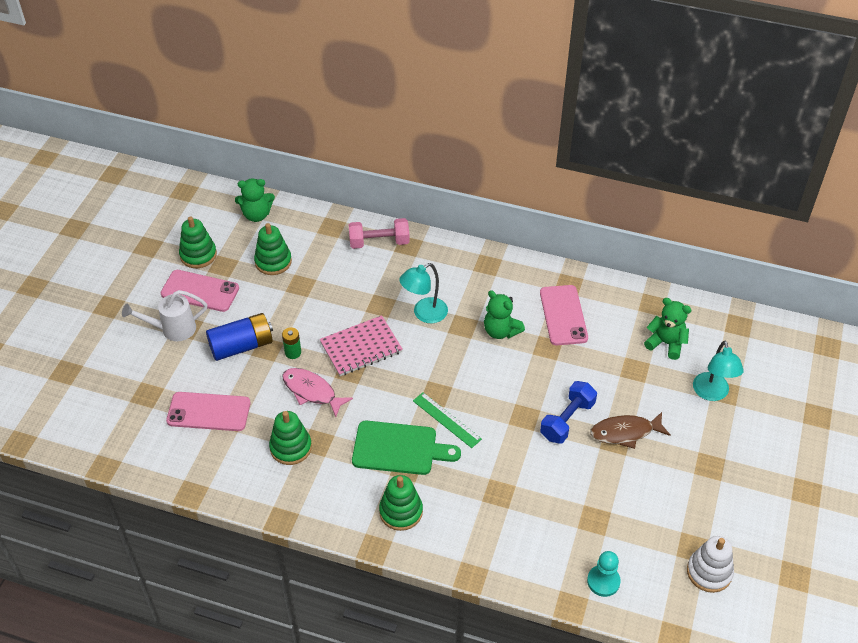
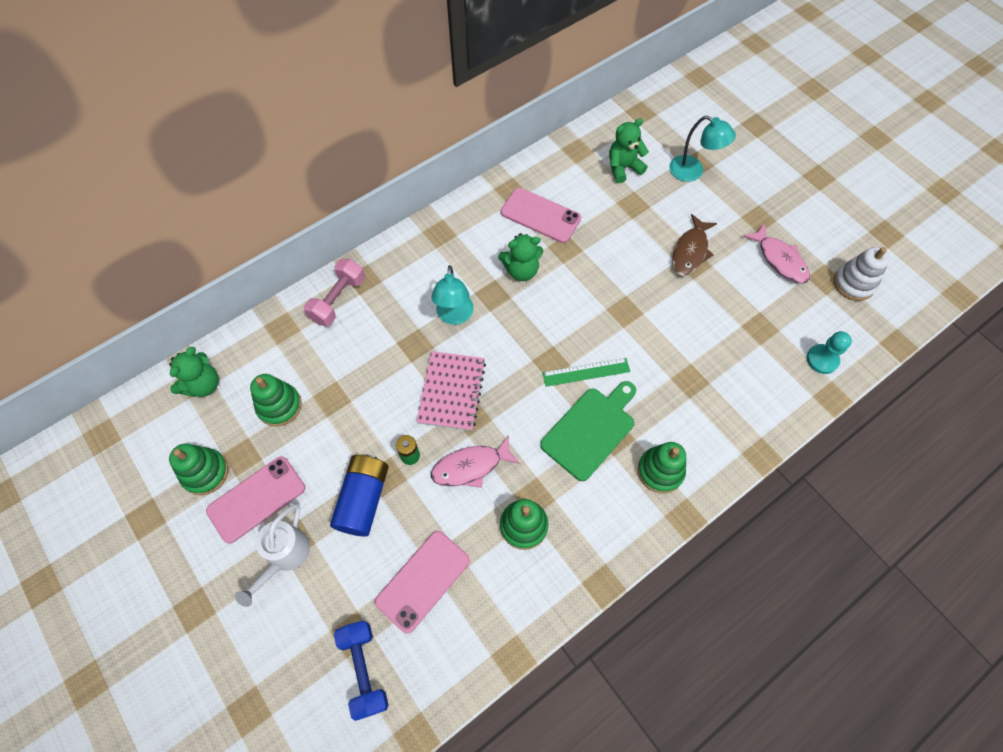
camera: 55 degrees left, 15 degrees up
(567, 420) = (650, 283): blue dumbbell -> blue dumbbell (364, 669)
(680, 502) = (779, 259): none -> pink fish

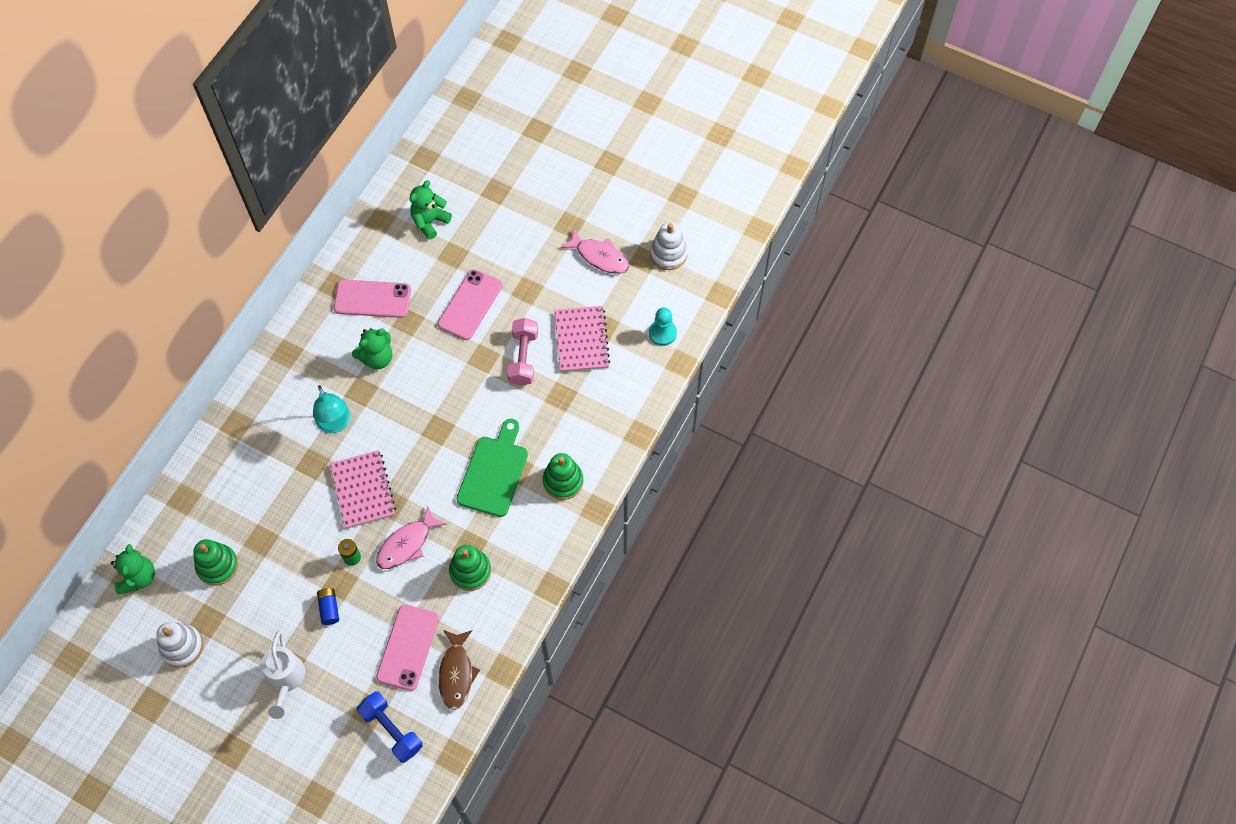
camera: 25 degrees left, 0 degrees up
(205, 472) = (182, 647): green stacking toy -> white stacking toy
(256, 499) = (238, 647): pink phone -> pink phone (470, 305)
(338, 300) = (222, 453): pink dumbbell -> pink dumbbell (523, 358)
(363, 499) = (329, 608): blue battery -> blue battery, size x0.52
(586, 372) = (471, 425): green ruler -> none
(690, 251) = (520, 280): brown fish -> brown fish (456, 673)
(693, 172) = (495, 201): turquoise lamp -> none
(732, 333) = (581, 340): none -> pink notebook

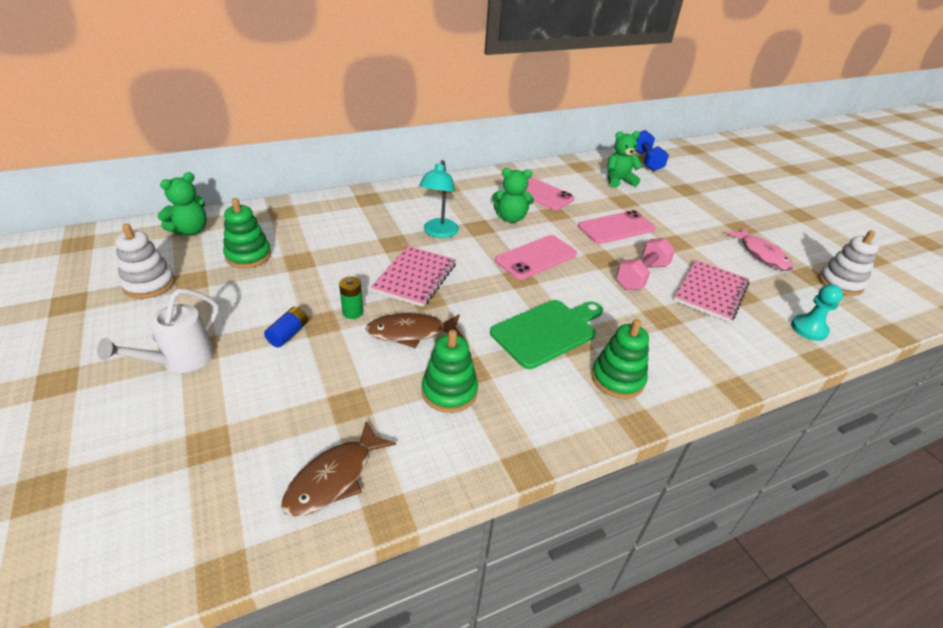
camera: 35 degrees right, 25 degrees down
(392, 730) = (201, 483): blue dumbbell -> blue dumbbell (646, 161)
(407, 544) = (411, 333): pink fish -> brown fish
(408, 647) = (315, 414): pink phone -> pink phone (536, 257)

